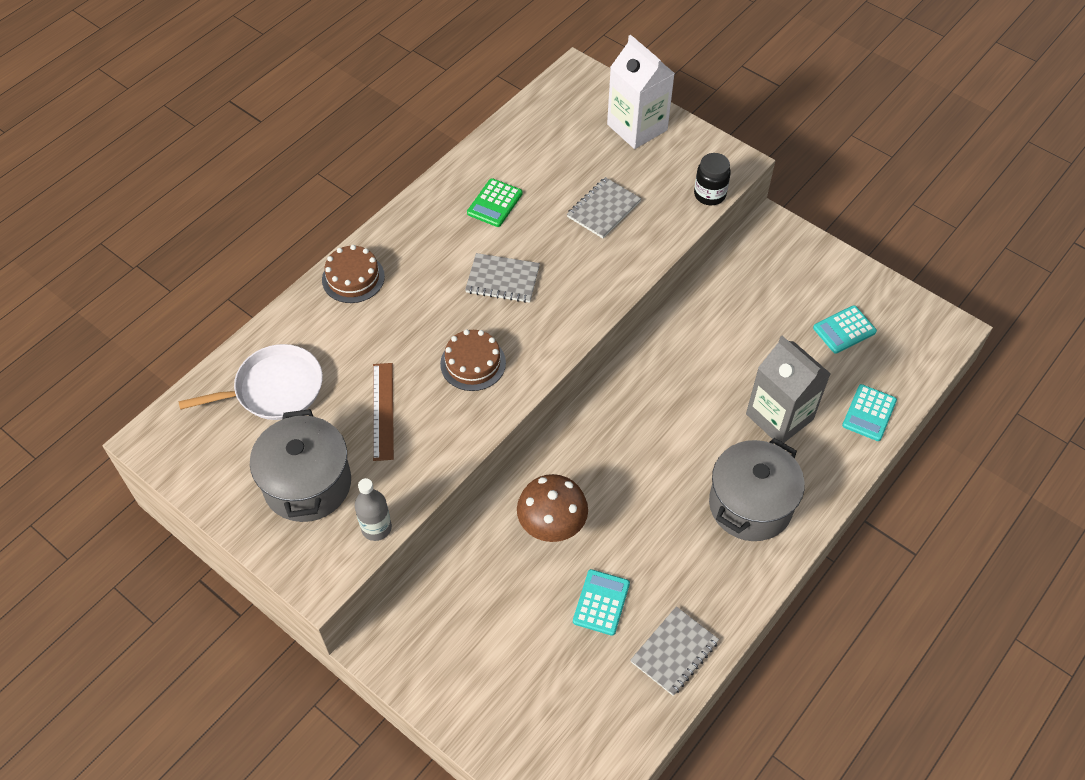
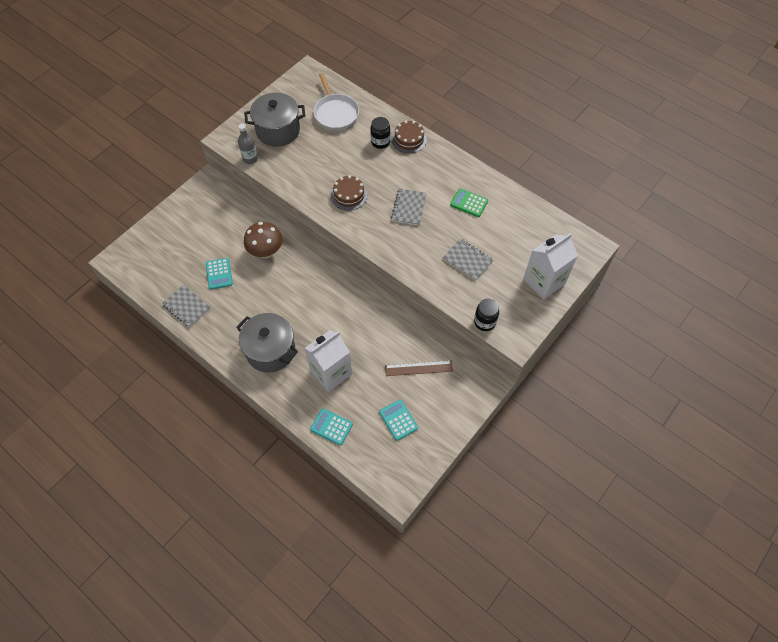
camera: 90 degrees right, 5 degrees up
(355, 319) = (380, 142): none -> black jar
(383, 411) = (319, 157): brown ruler -> brown ruler (418, 368)
(601, 602) = (219, 274): turquoise calculator -> turquoise calculator turned 60 degrees clockwise
(779, 417) = (331, 372): grey carton -> white carton

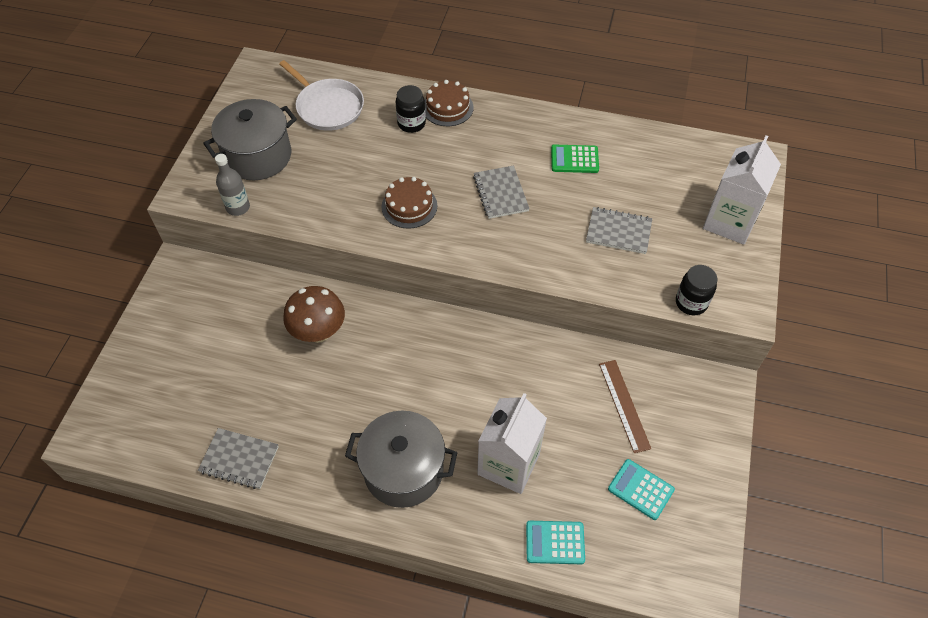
camera: 25 degrees left, 5 degrees down
(219, 274) = (264, 391): turquoise calculator -> none
(418, 368) = (624, 405): brown ruler -> brown ruler turned 75 degrees counterclockwise

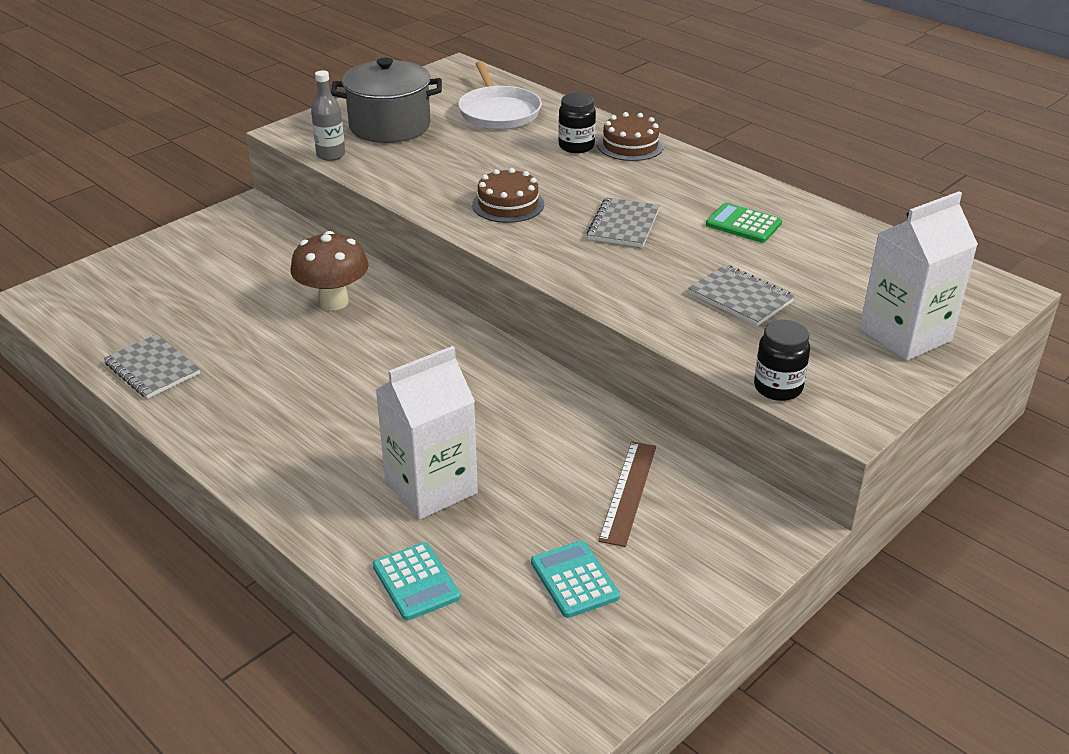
camera: 30 degrees right, 20 degrees down
(403, 470) = (307, 444): grey pot -> none
(555, 542) = (416, 582): turquoise calculator -> turquoise calculator turned 150 degrees counterclockwise

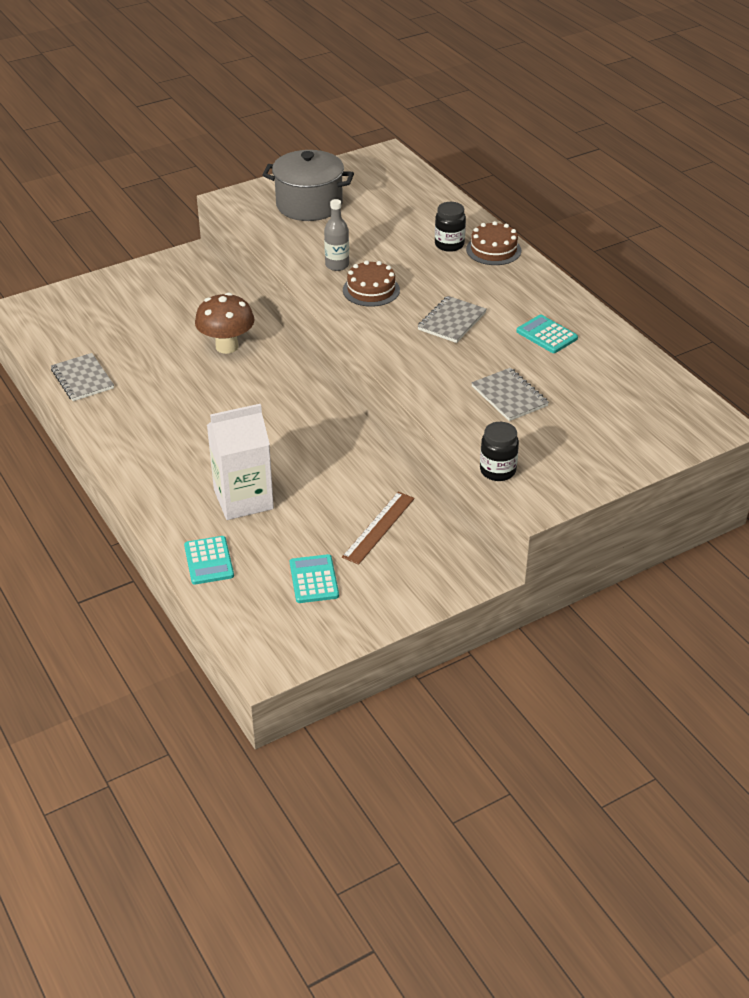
camera: 15 degrees right, 5 degrees up
(331, 155) = (253, 225): grey bottle -> grey bottle (337, 265)
(498, 112) = (401, 203): white pan -> none
(743, 224) = (546, 335): green calculator -> turquoise calculator
(905, 335) = (618, 447): white carton -> none

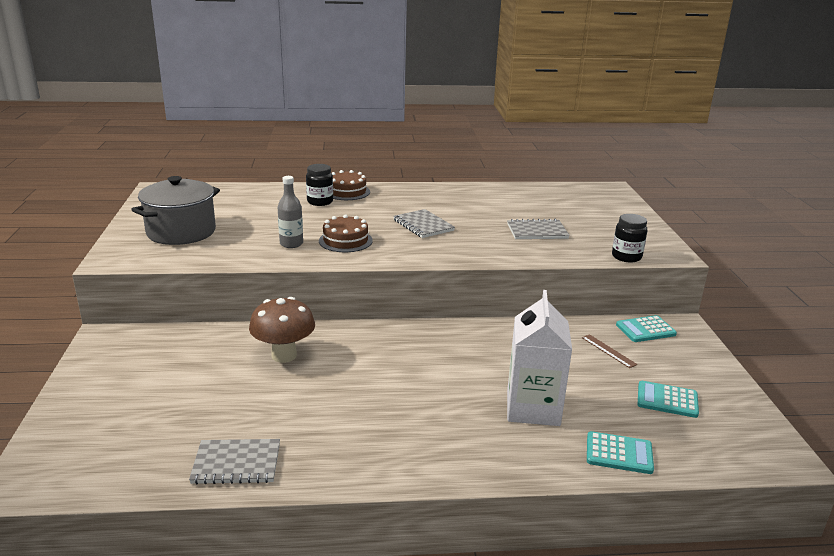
camera: 65 degrees left, 15 degrees down
(378, 527) = (608, 351): brown ruler -> brown ruler, size x0.64
(546, 335) = (472, 203): turquoise calculator -> turquoise calculator (645, 330)

